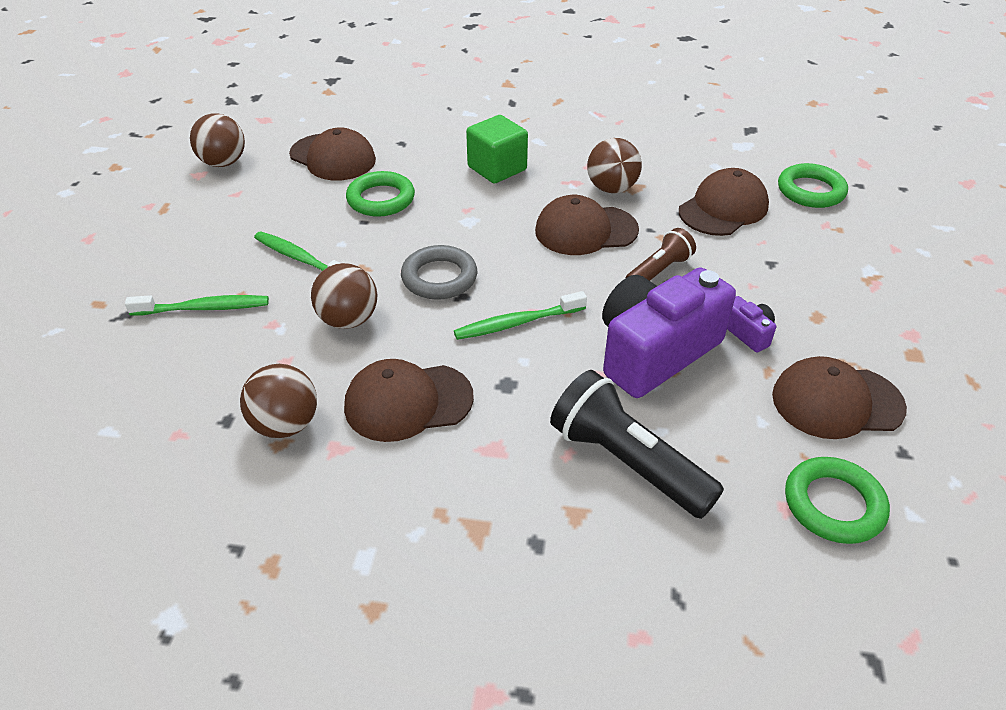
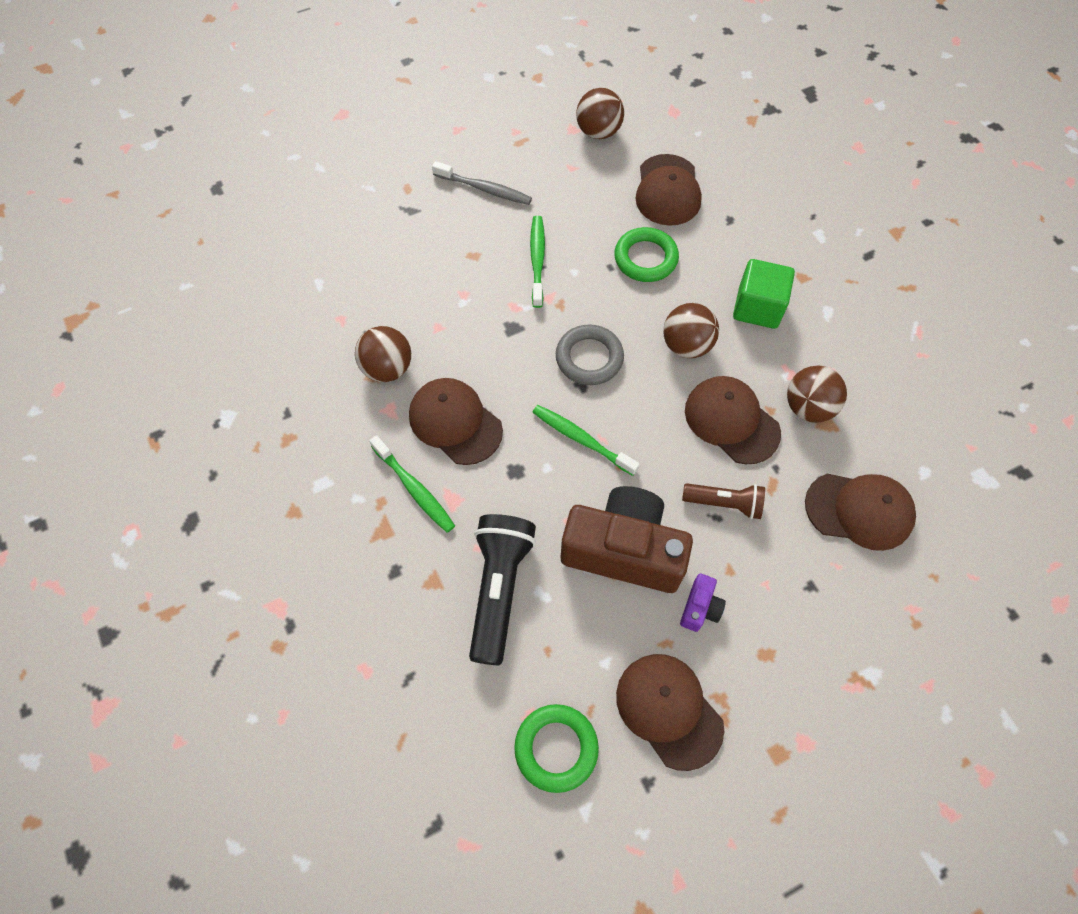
camera: 55 degrees right, 20 degrees up
(179, 253) = (484, 189): none -> grey toothbrush
(204, 308) = (447, 246): green toothbrush -> green toothbrush (414, 488)
(348, 320) = (501, 334): brown ball -> brown ball (686, 345)
(654, 352) = (624, 550): purple camera -> brown camera
(810, 191) = (959, 573): green ring -> none

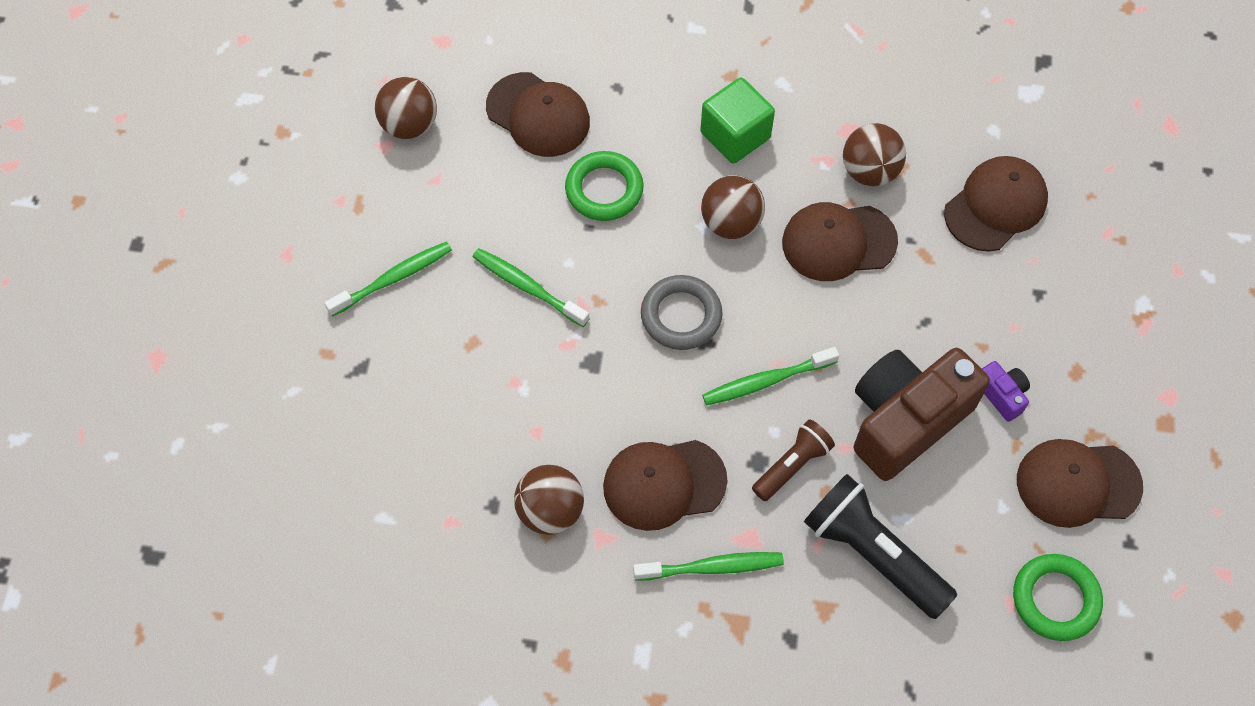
camera: 55 degrees left, 0 degrees up
(484, 189) = (393, 279): grey toothbrush -> green toothbrush
(724, 503) = (916, 306): brown flashlight -> brown flashlight (792, 465)

